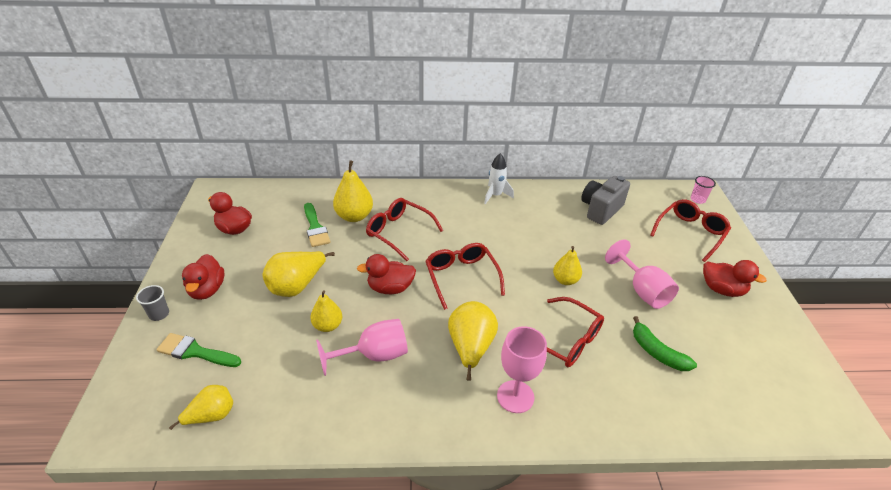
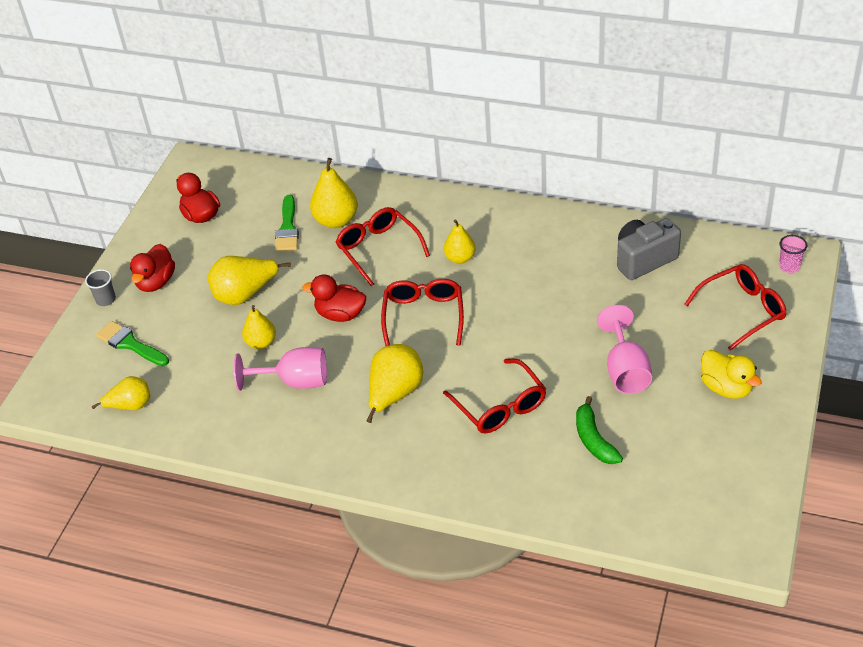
camera: 25 degrees right, 5 degrees up
(495, 195) = (518, 218): white rocket -> none
(515, 396) = (415, 450): pink goblet -> none
(565, 280) = (541, 341): yellow pear -> yellow pear (460, 258)
(722, 289) = (726, 388): red duck -> yellow duck

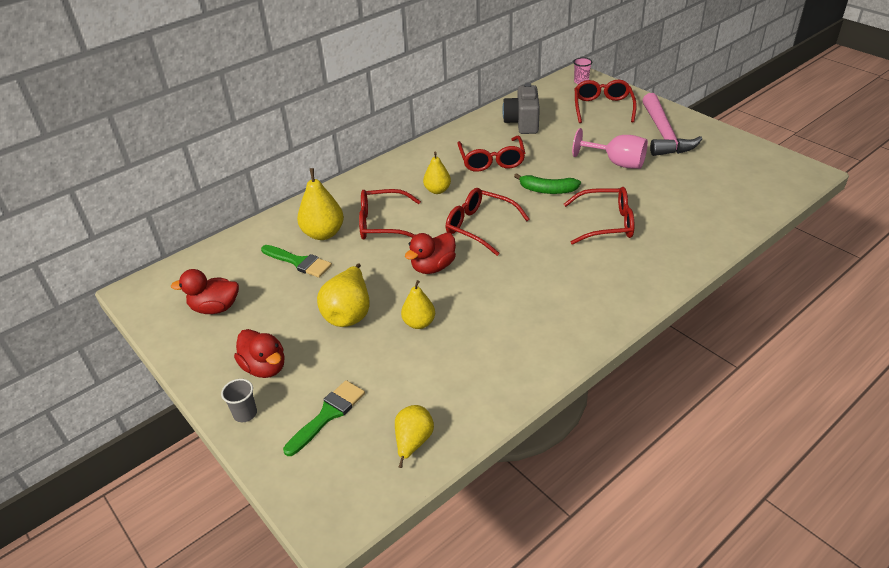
camera: 60 degrees left, 5 degrees down
(130, 344) = (328, 415): green brush -> green brush turned 150 degrees clockwise
(294, 381) = (485, 318): pink goblet -> none
(395, 394) = (549, 268): yellow pear -> none
(545, 271) = (491, 161): none -> red glasses
(594, 439) = (670, 196): green banana -> green banana (547, 190)
(726, 388) = (664, 134): yellow duck -> pink hammer

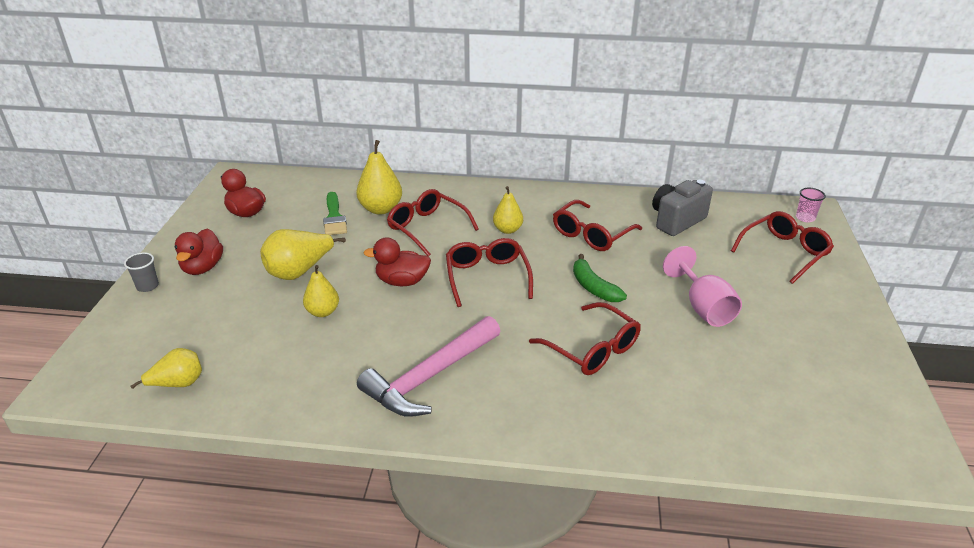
camera: 45 degrees right, 5 degrees down
(328, 415) = (176, 324): green brush -> none
(664, 134) = (806, 314): pink hammer -> pink hammer (430, 376)

